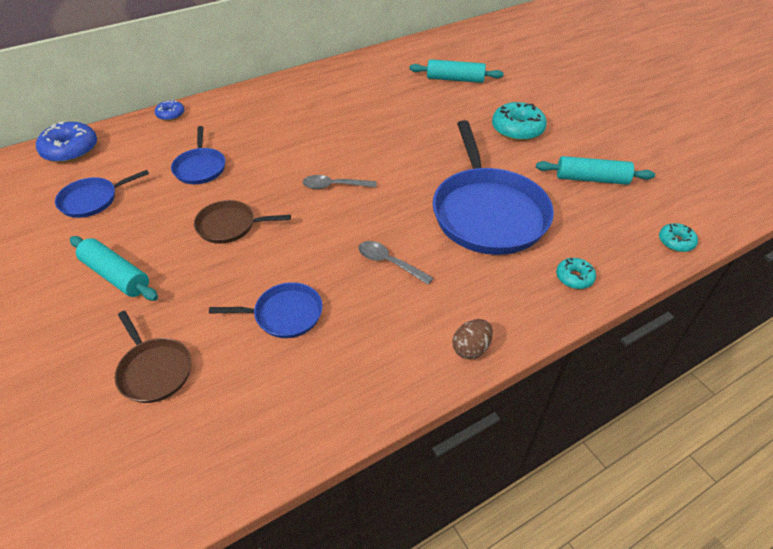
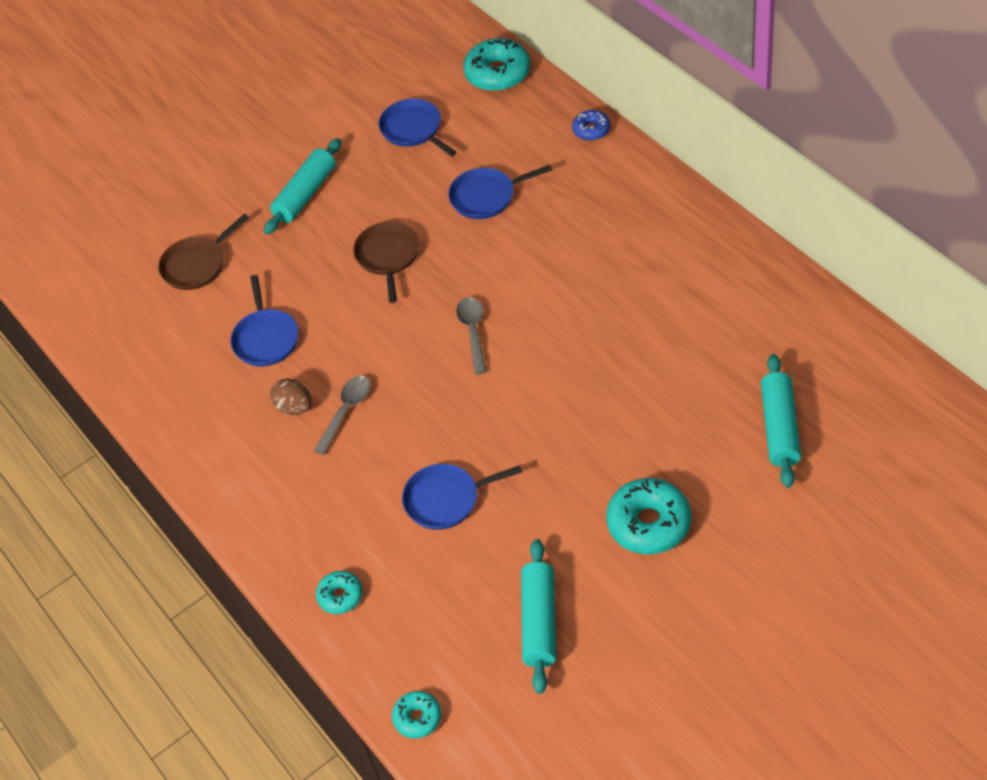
camera: 90 degrees right, 5 degrees up
(70, 150) = (498, 73): blue donut -> turquoise donut
(471, 348) = (232, 500): brown egg -> brown egg (294, 407)
(488, 213) = (446, 499): blue pan -> blue pan, size x0.49

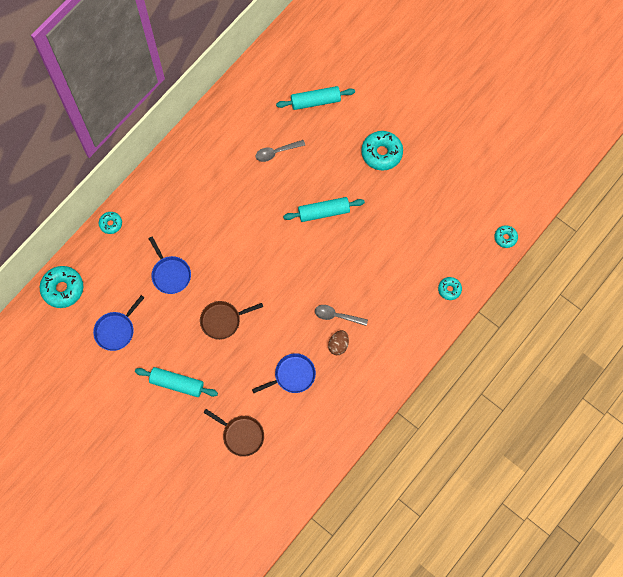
camera: 110 degrees left, 20 degrees up
(446, 499) = (384, 251): blue pan -> none
(473, 332) = (273, 260): grey spoon -> grey spoon (276, 152)
(540, 621) = (444, 193): turquoise rolling pin -> turquoise rolling pin (323, 212)
(591, 130) = (111, 224): blue donut -> turquoise donut

